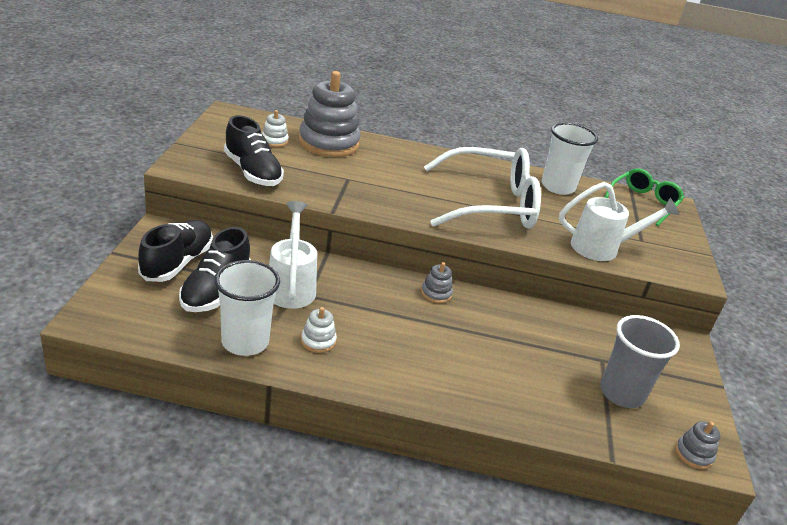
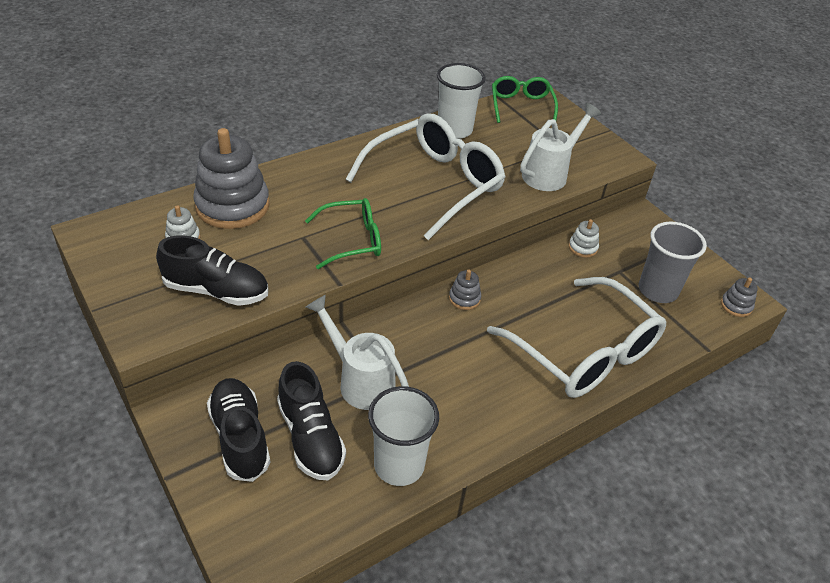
camera: 40 degrees left, 10 degrees up
(318, 341) = (445, 415): white stacking toy -> white stacking toy (583, 247)
(377, 197) = (351, 240): none -> green glasses
(486, 382) = (584, 351): none -> white glasses

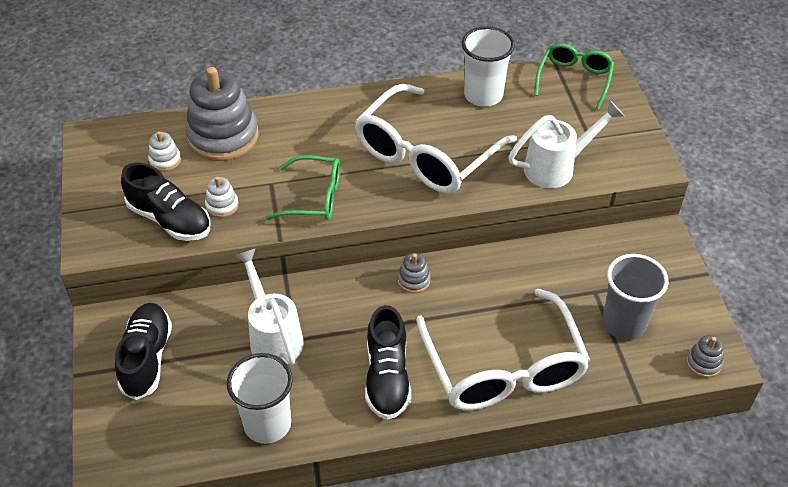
camera: 25 degrees right, 5 degrees up
(310, 437) = (205, 376): black shoe -> black shoe (387, 377)
(434, 184) = (426, 154): white glasses -> white glasses turned 150 degrees clockwise
(583, 247) = (570, 255): white stacking toy -> white stacking toy (222, 205)

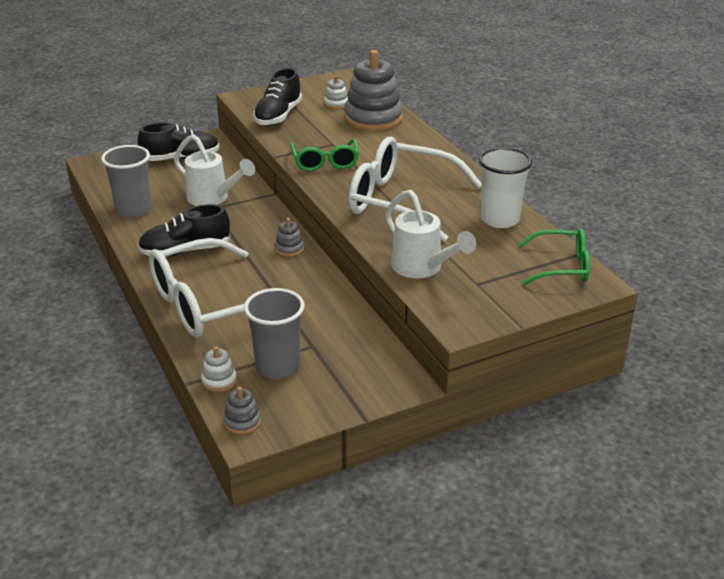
camera: 75 degrees right, 15 degrees down
(222, 205) = (300, 130): white stacking toy -> white stacking toy (219, 381)
(267, 424) = (133, 210): white cup -> grey cup
(273, 335) = (213, 199): white watering can -> white watering can turned 75 degrees clockwise

